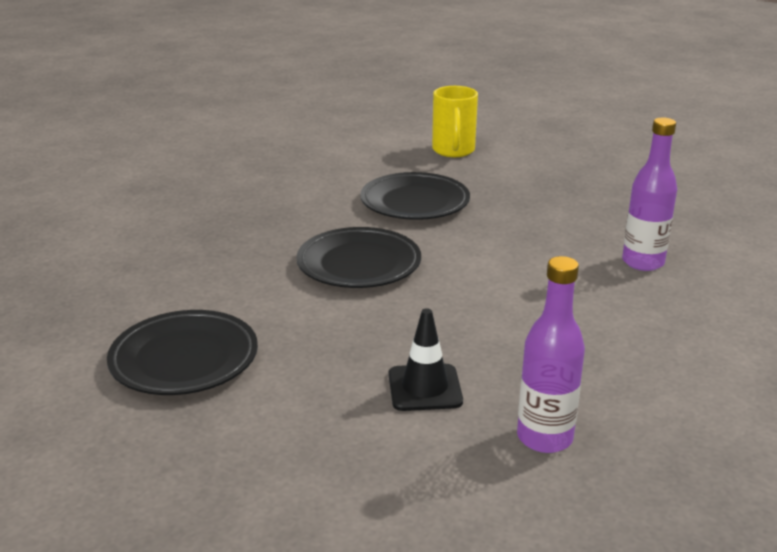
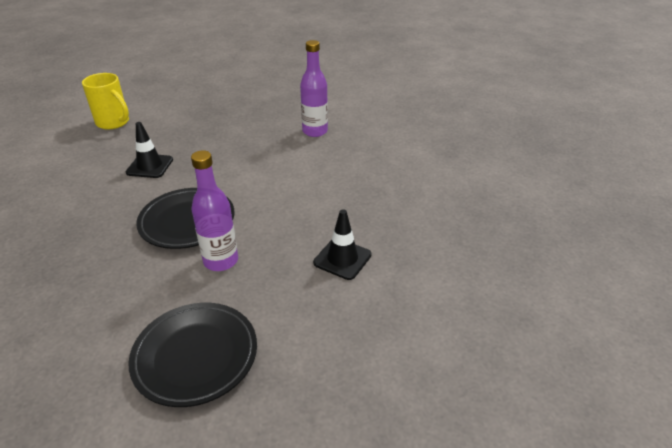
camera: 55 degrees left, 10 degrees up
(415, 202) = (150, 166): black plate -> black traffic cone
(544, 438) = (422, 239): purple bottle -> purple bottle (221, 261)

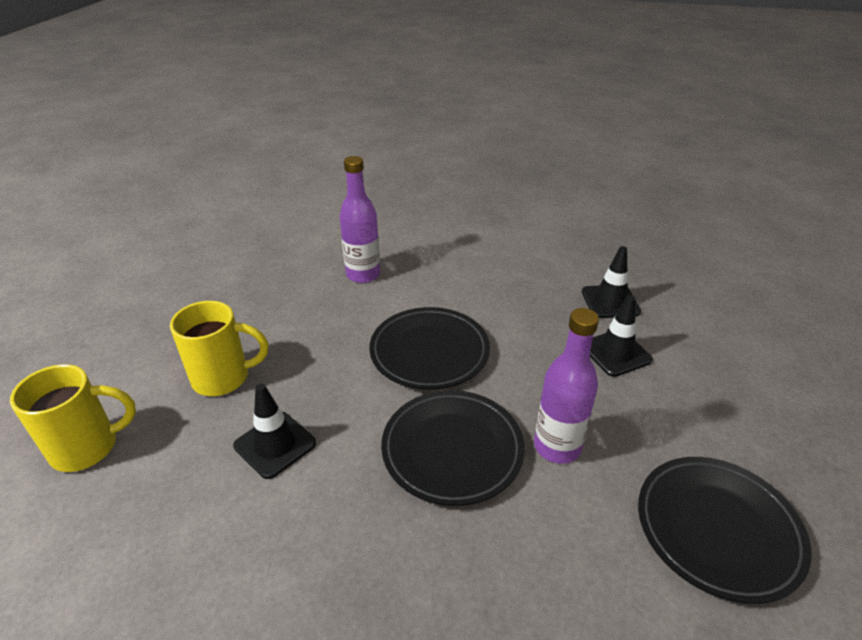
camera: 55 degrees left, 0 degrees up
(184, 131) = (223, 378): none -> yellow mug
(264, 183) = (429, 352): none -> black plate
(404, 238) = (610, 302): none -> black traffic cone

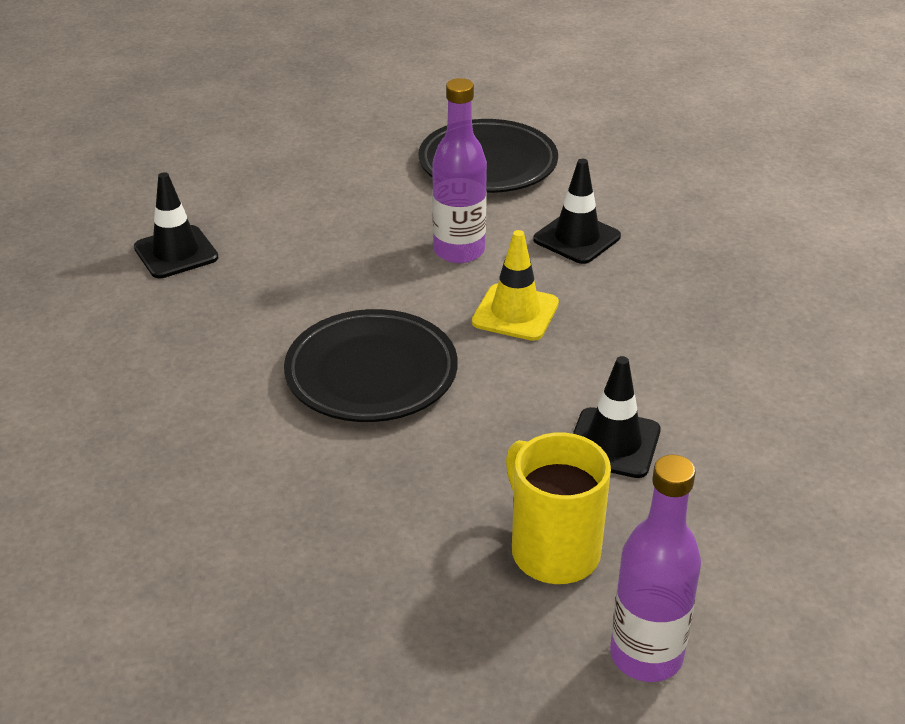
camera: 115 degrees left, 0 degrees up
(87, 447) = (761, 616): yellow mug -> none
(363, 274) = (217, 507): purple bottle -> purple bottle (646, 656)
(452, 450) = (515, 313): black plate -> yellow traffic cone
(616, 353) = (283, 236): black traffic cone -> black traffic cone (577, 238)

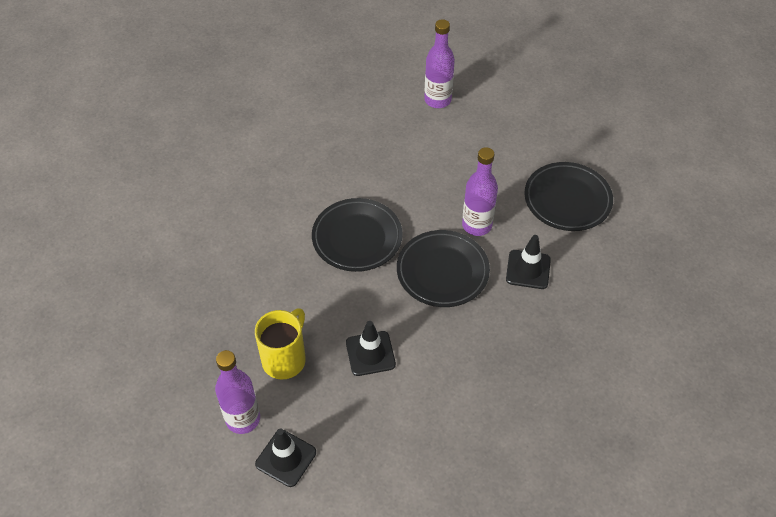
camera: 60 degrees right, 15 degrees up
(176, 252) = (392, 121): black traffic cone -> black traffic cone (286, 458)
(187, 197) = (437, 100): none -> purple bottle
(515, 313) = (442, 271): yellow traffic cone -> black plate

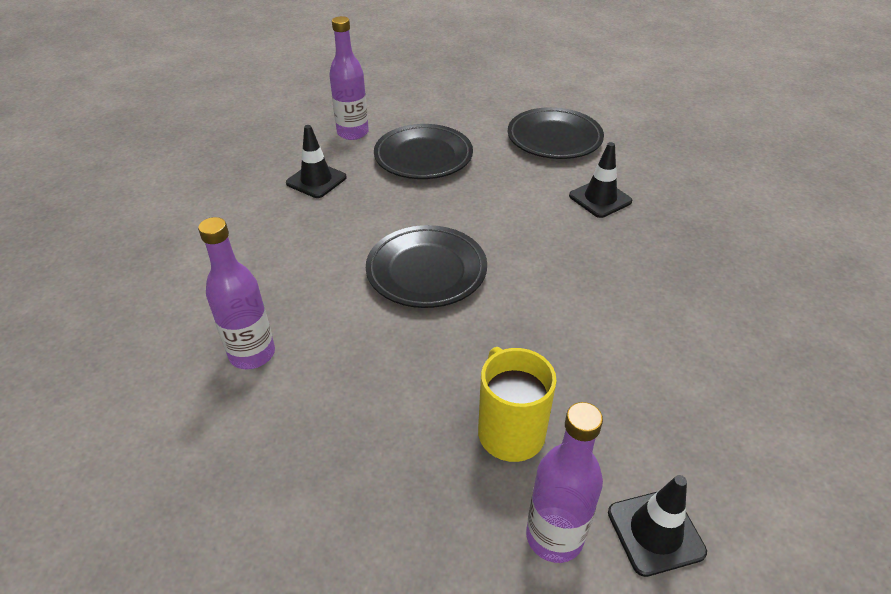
camera: 45 degrees left, 10 degrees down
(370, 353) = (580, 356): black traffic cone -> black traffic cone (316, 180)
(442, 271) = (540, 245): black plate -> black plate (423, 157)
(477, 225) = (515, 195): purple bottle -> purple bottle (252, 354)

